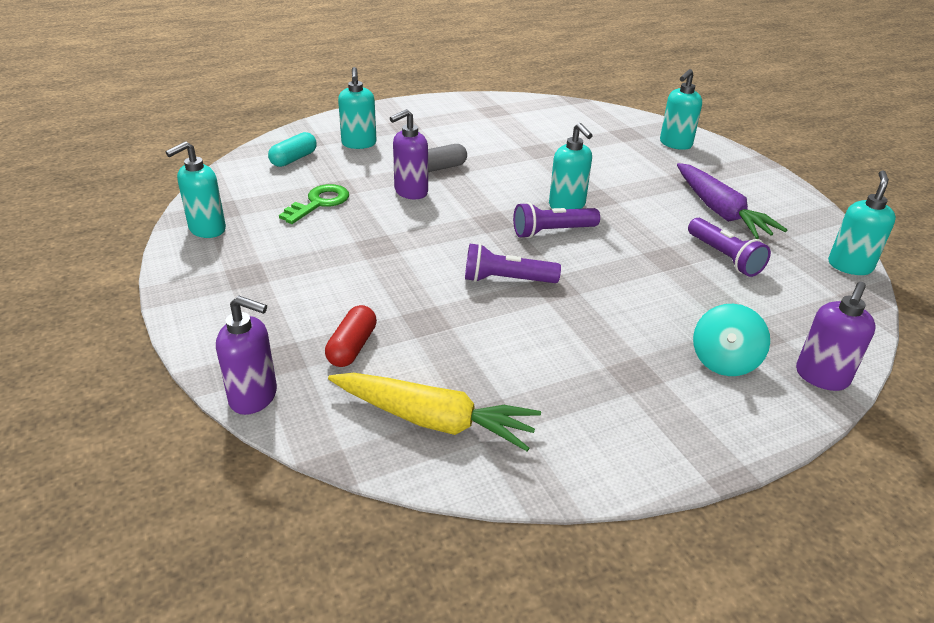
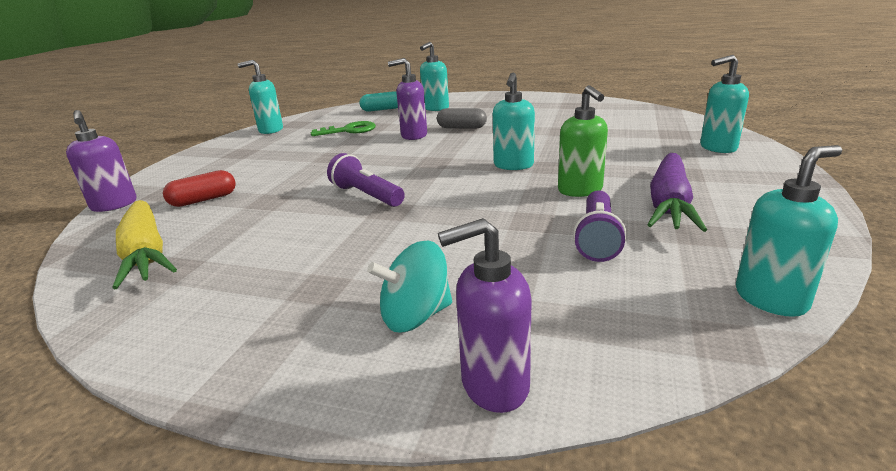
camera: 45 degrees right, 10 degrees down
(552, 232) = (464, 178): purple flashlight -> none
(653, 217) = (580, 190): none -> green soap dispenser

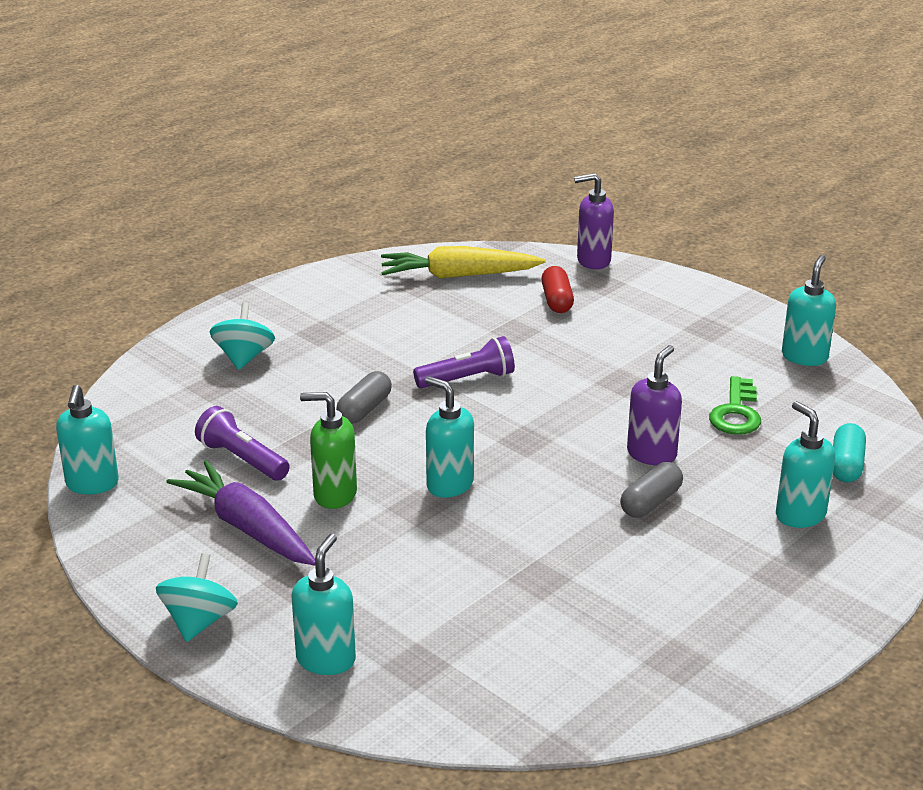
camera: 115 degrees right, 5 degrees up
(453, 216) = (364, 409): none -> grey capsule
(494, 385) = (158, 364): purple soap dispenser -> none
(777, 183) = (199, 621): none -> turquoise spinning top

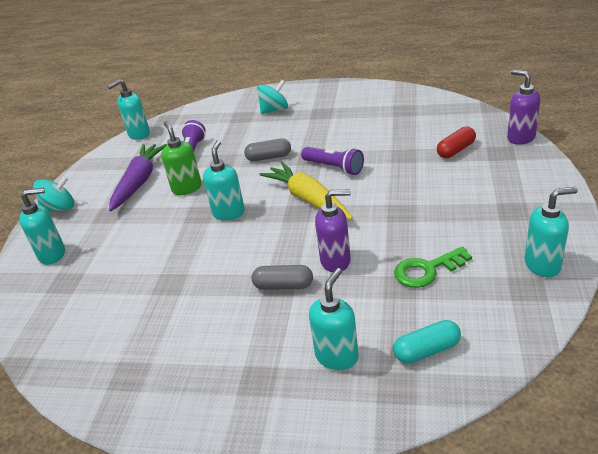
camera: 60 degrees right, 5 degrees up
(458, 275) = (432, 114): yellow carrot -> yellow carrot (308, 199)

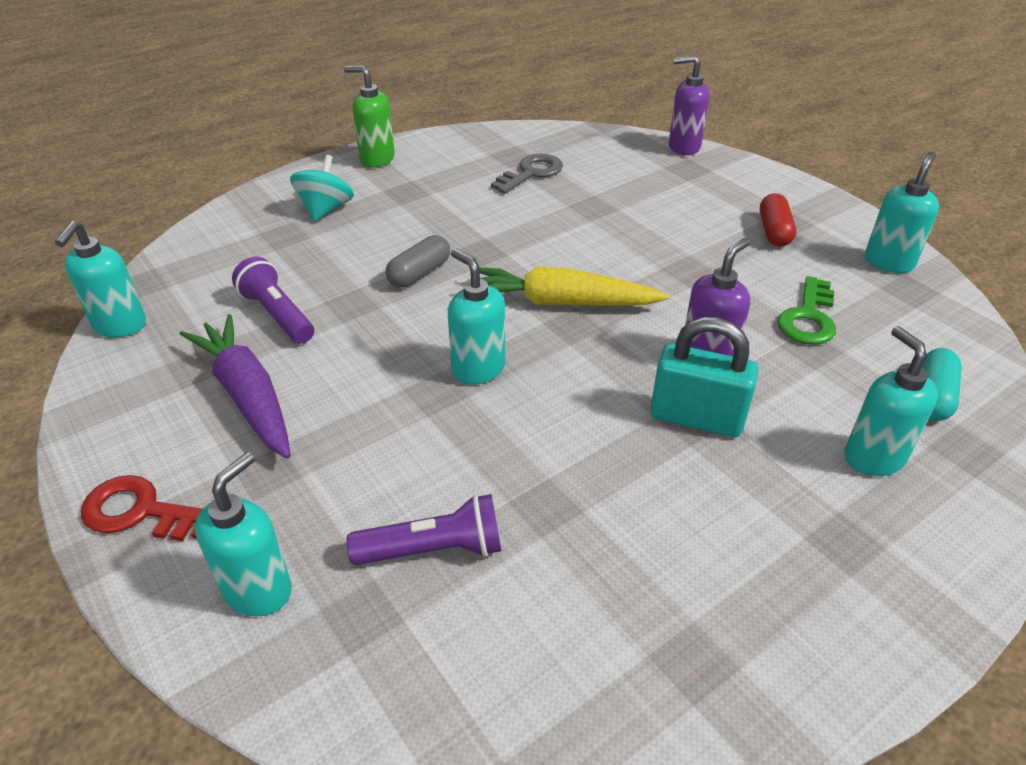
camera: 50 degrees left, 5 degrees up
(60, 208) = (141, 512): turquoise spinning top -> red key
(187, 188) = (353, 366): green soap dispenser -> green soap dispenser (377, 159)
(283, 285) = (696, 418): grey capsule -> turquoise padlock
(334, 167) = (532, 252): purple flashlight -> purple flashlight (433, 550)
(399, 124) = (531, 173): none -> grey key
(456, 150) = (640, 181): red capsule -> red capsule (774, 231)

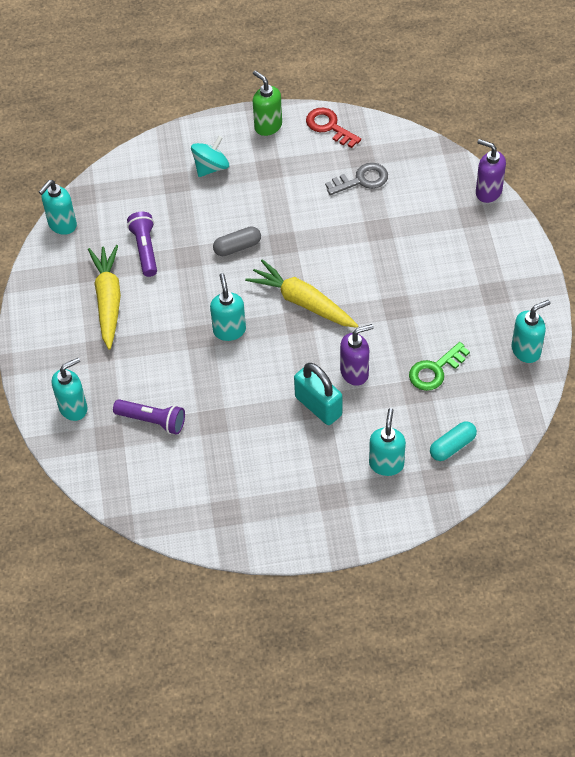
camera: 30 degrees right, 15 degrees up
(141, 512) = (39, 349): red key -> red key (329, 127)
(247, 395) = (108, 300): purple carrot -> yellow carrot
(774, 231) = (478, 297): red capsule -> none

